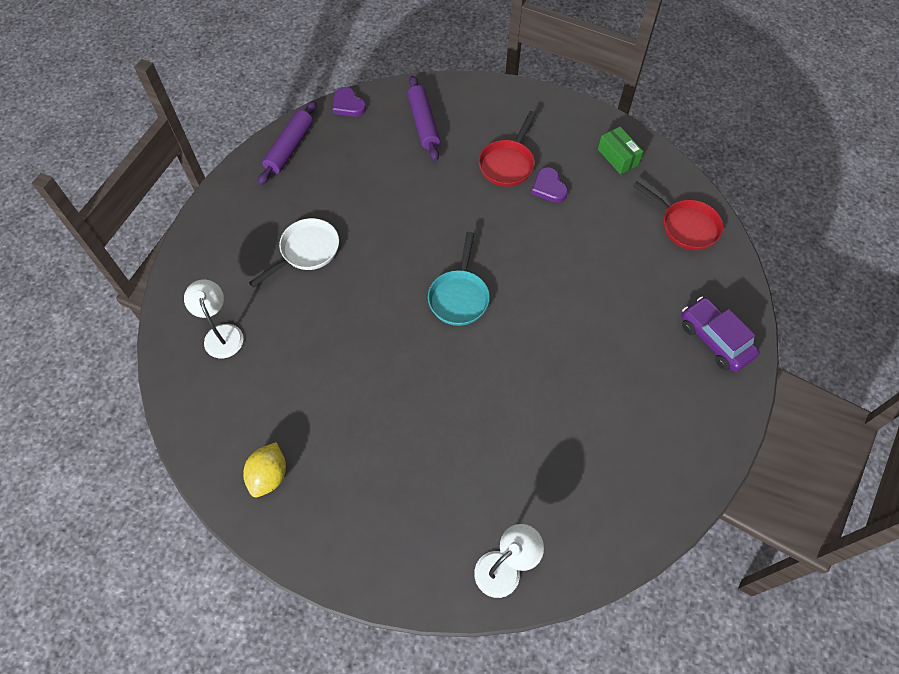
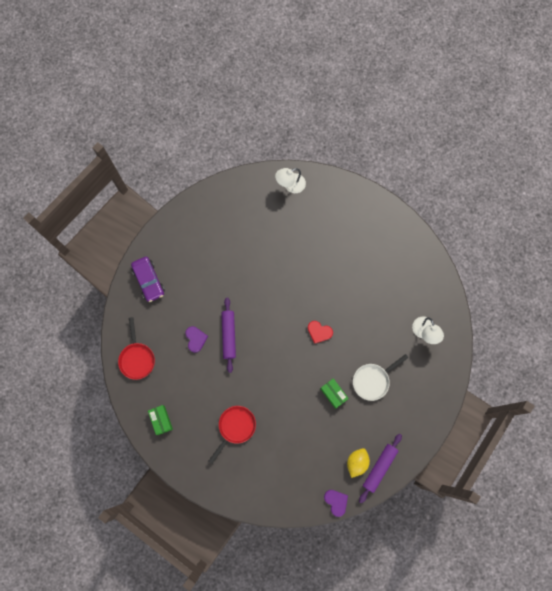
camera: 170 degrees left, 15 degrees up
(269, 475) = (399, 247): yellow lemon -> yellow lemon (357, 462)
(367, 225) = (333, 394): none -> green box
(403, 306) = (319, 332): none -> red heart
(423, 123) = (285, 474): purple rolling pin -> purple rolling pin (229, 335)
(459, 296) = (285, 333): turquoise pan -> none
(549, 187) = (213, 403): purple heart -> purple heart (195, 339)
(685, 226) = (137, 358): red pan -> red pan turned 150 degrees counterclockwise

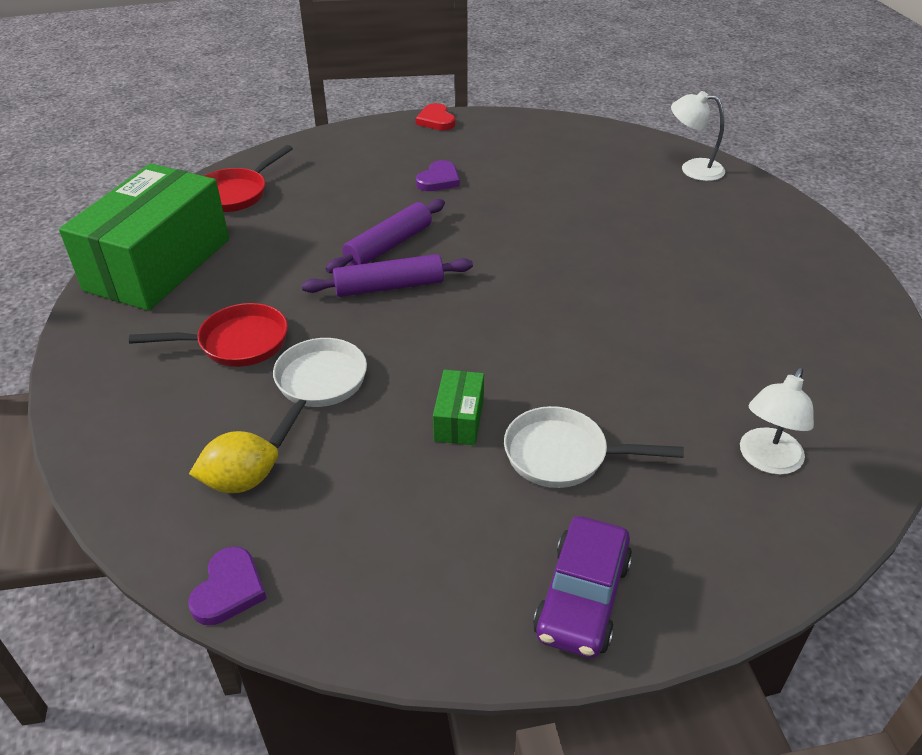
camera: 45 degrees right, 35 degrees down
(148, 281) = (365, 145): purple car -> purple car (582, 598)
(161, 420) = (158, 264): green box -> green box, size x2.43
(195, 339) = (338, 222): purple heart -> purple heart (439, 180)
(280, 419) = (318, 385): none -> white pan
(319, 332) = (540, 328): red heart -> red heart (436, 120)
(357, 462) = (362, 558): yellow lemon -> yellow lemon (240, 482)
(379, 468) = (396, 609): purple rolling pin -> purple rolling pin (389, 287)

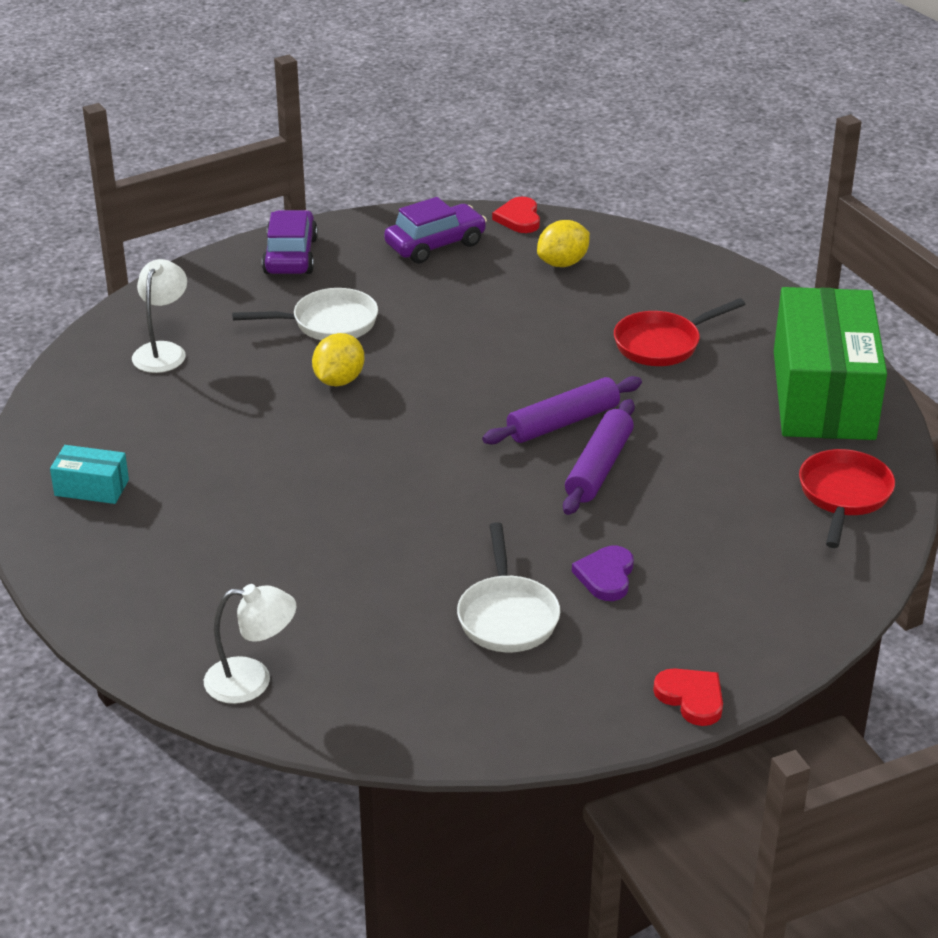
camera: 160 degrees right, 5 degrees down
(229, 589) = (519, 218): purple heart -> red heart
(318, 385) = (559, 328): white pan -> white pan (507, 616)
(374, 564) = (435, 245): none -> purple car
(459, 419) = (424, 329): green box -> none
(574, 374) = (339, 380): none -> yellow lemon
(824, 314) = (91, 488): none -> turquoise box

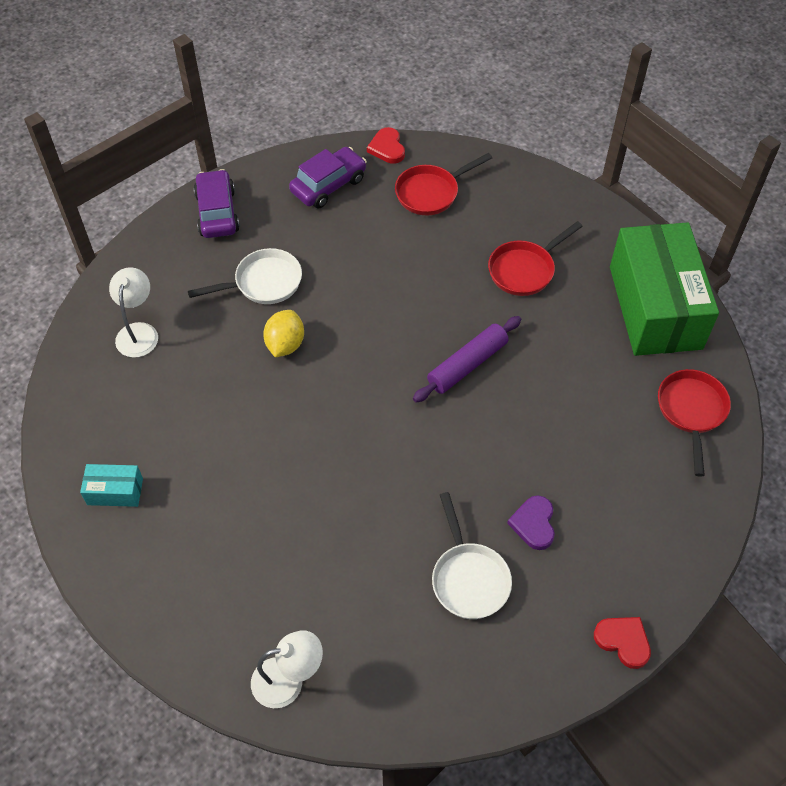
camera: 10 degrees left, 20 degrees up
(562, 263) = (431, 192): yellow lemon -> red pan
(599, 467) = (504, 409): purple rolling pin -> none

